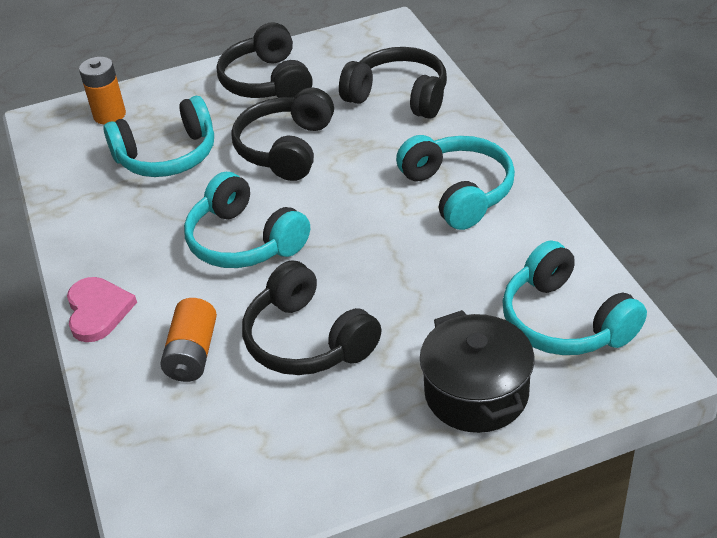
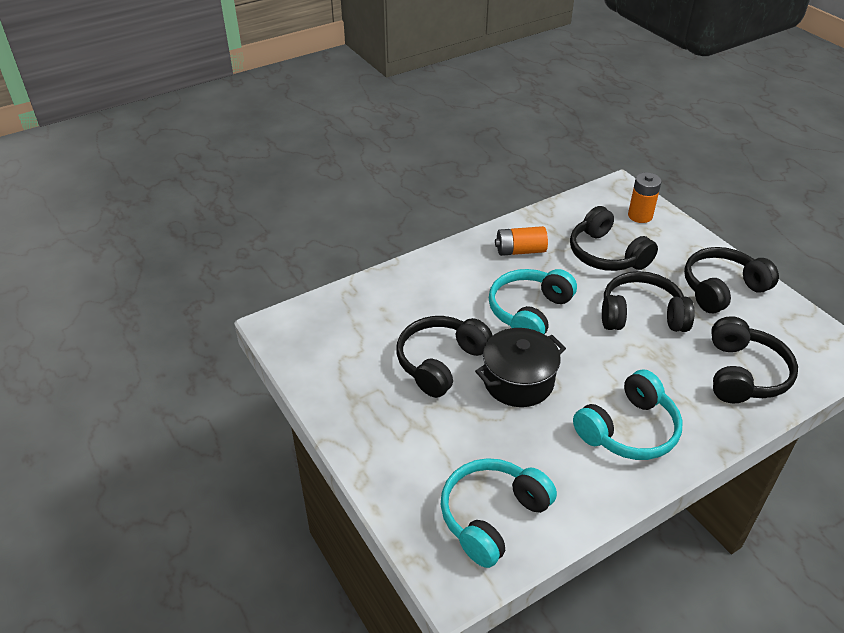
camera: 75 degrees right, 0 degrees up
(98, 311) = (445, 258): pink heart -> none
(167, 156) = (606, 254): turquoise headphones -> black headphones
(192, 353) = (417, 308): orange battery -> orange battery (520, 251)
(476, 393) = (406, 464): black pot -> black pot (518, 381)

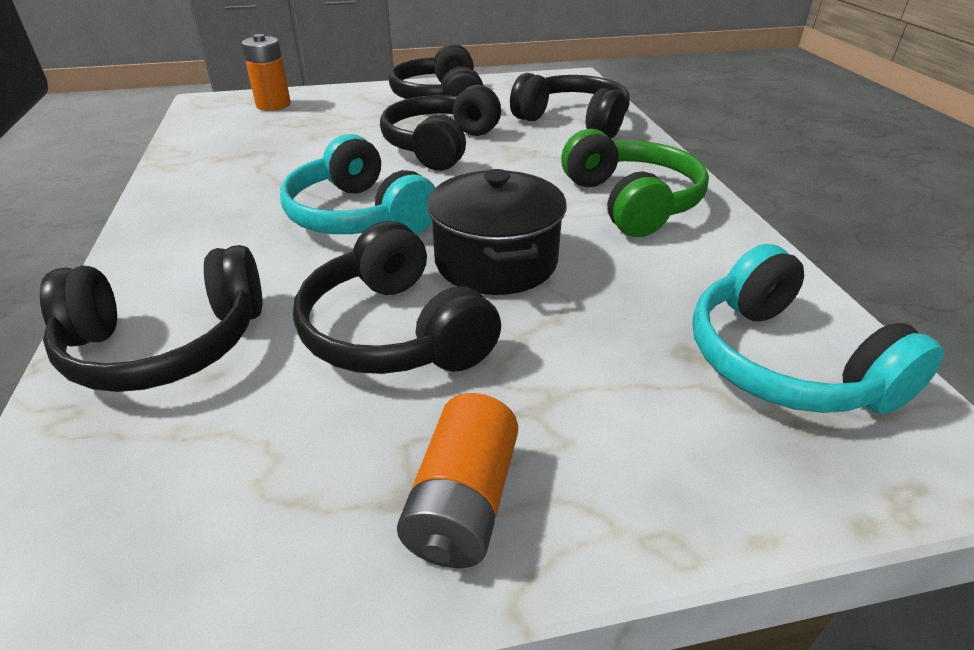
camera: 70 degrees left, 5 degrees down
(520, 251) = (224, 191): orange battery -> orange battery (463, 502)
(606, 254) = (312, 138): black headphones -> black headphones (167, 345)
(628, 430) = (631, 202): turquoise headphones -> green headphones

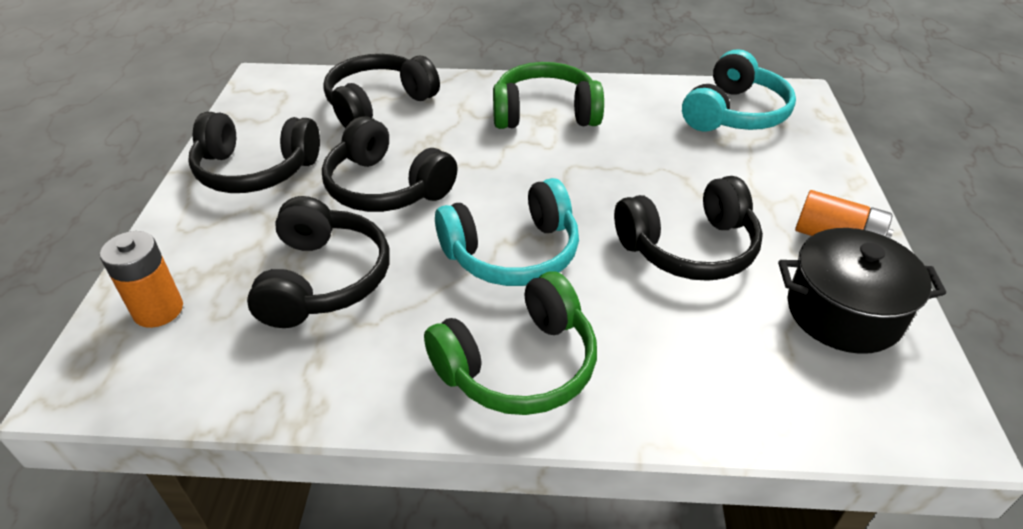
camera: 75 degrees left, 5 degrees up
(167, 345) = (690, 372): black headphones -> black headphones (323, 279)
(198, 239) = (518, 365): none -> green headphones
(496, 261) = (610, 189): black pot -> black pot (843, 312)
(784, 363) = (734, 113): turquoise headphones -> turquoise headphones turned 45 degrees counterclockwise

